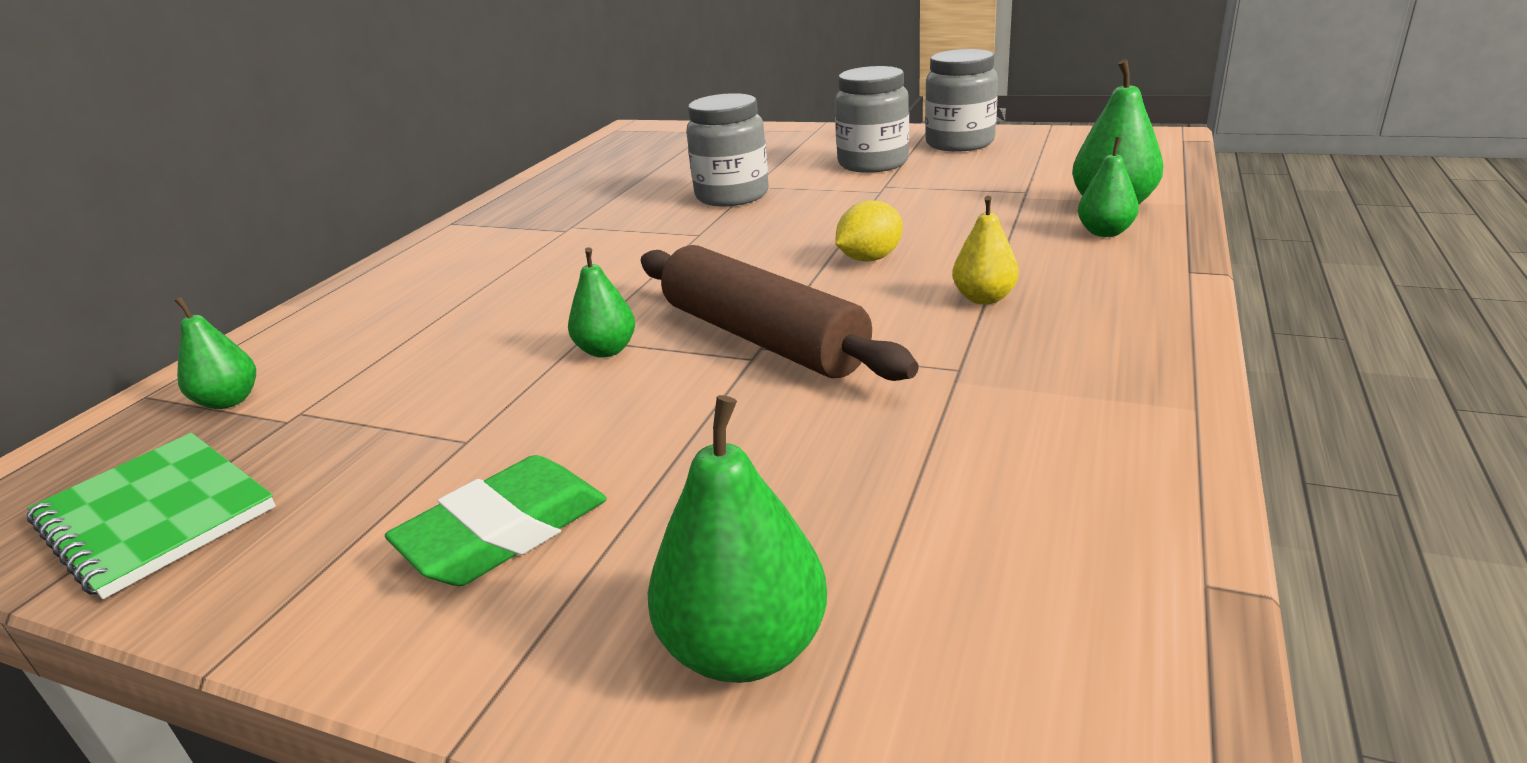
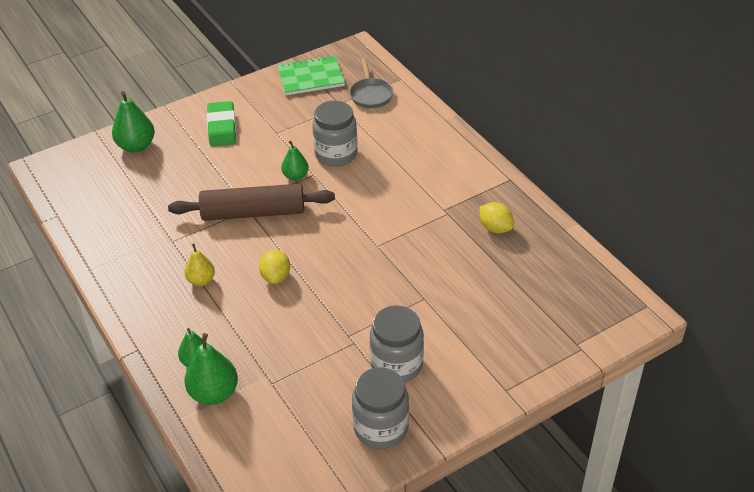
camera: 125 degrees right, 15 degrees up
(229, 401) = (371, 94): green pear -> grey pan
(570, 199) = (495, 228): none -> yellow lemon
(732, 196) = (418, 283): grey jar -> grey jar (336, 154)

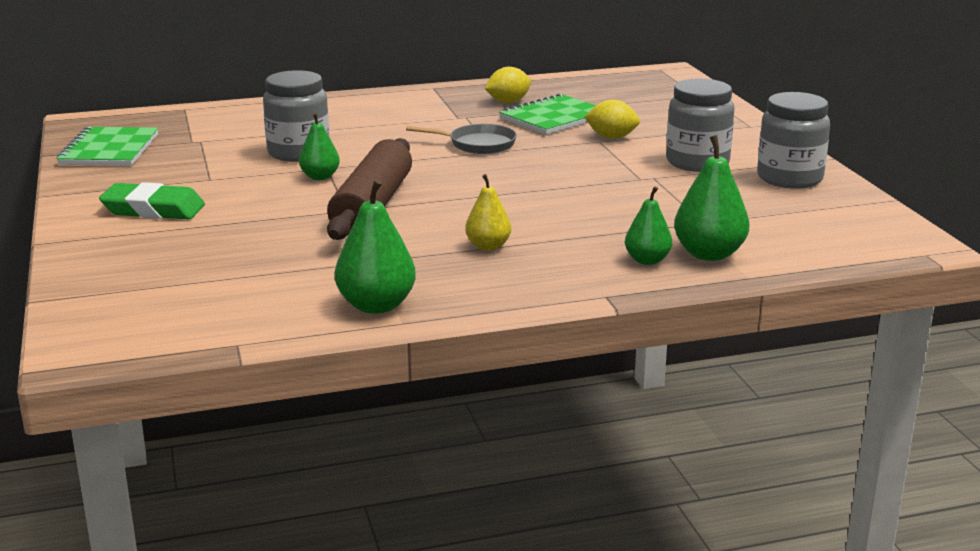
camera: 75 degrees left, 20 degrees down
(136, 146) = (121, 270): green pear -> green pear (376, 306)
(276, 277) = (512, 204): yellow lemon -> yellow lemon (611, 137)
(371, 94) = (196, 125): grey pan -> grey pan (477, 144)
(468, 262) = (554, 118): none -> green notebook

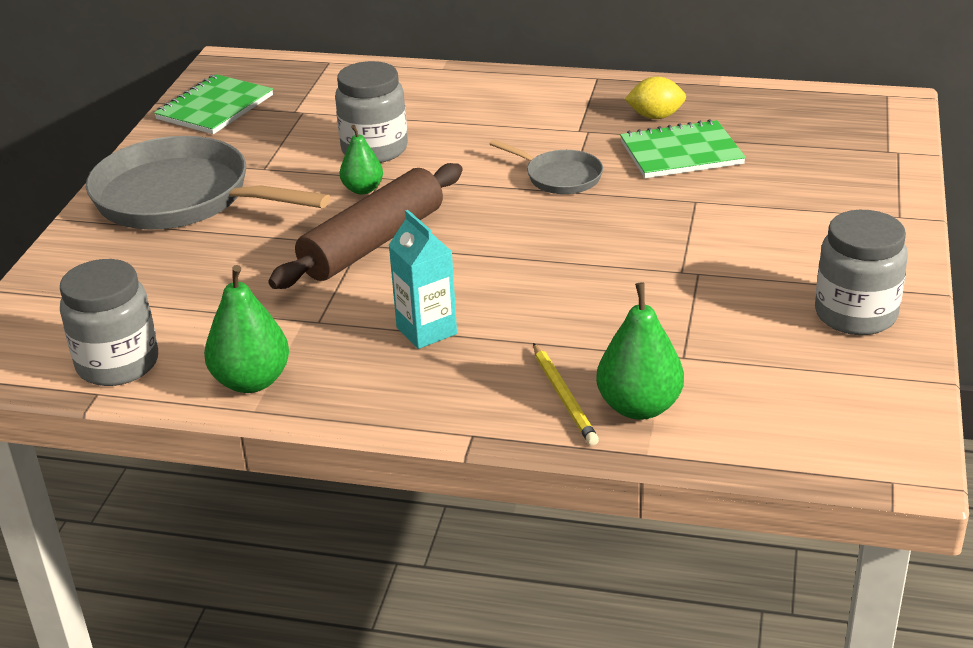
camera: 30 degrees right, 10 degrees up
(153, 209) = (181, 198): green eraser -> grey pan
(488, 246) = (426, 331): yellow pear -> turquoise carton
(611, 137) = (714, 198): yellow lemon -> none
(647, 260) = (564, 397): green pear -> yellow pencil
(697, 162) = (772, 262): grey jar -> grey jar (118, 364)

